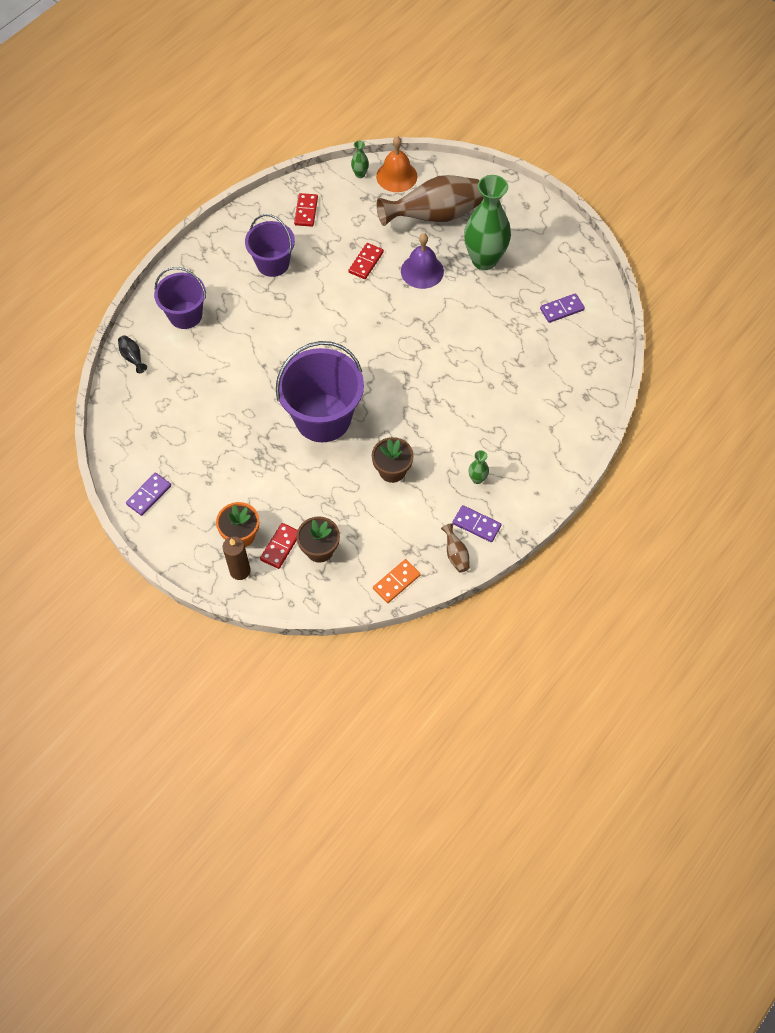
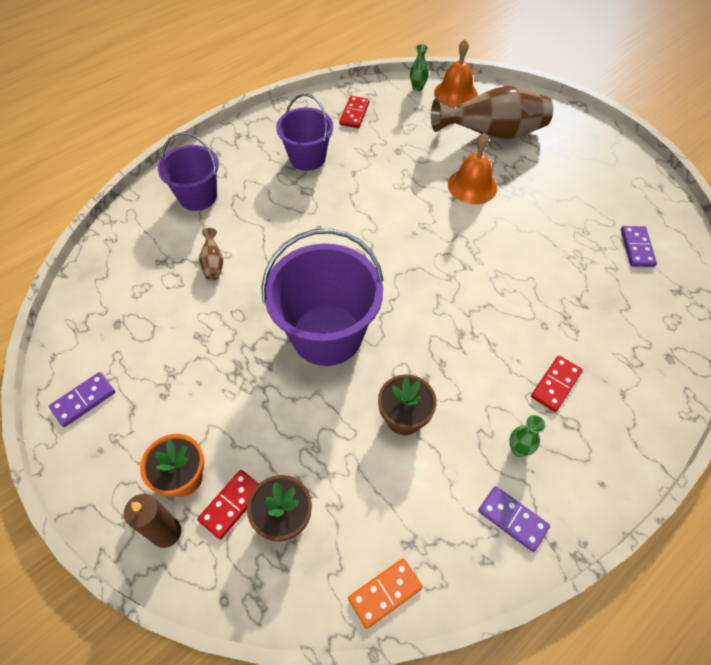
camera: 10 degrees right, 5 degrees down
(133, 358) = (125, 233): black vase -> none
(366, 262) = (410, 169): red domino -> red domino (556, 384)
(422, 271) = (472, 186): purple bell -> orange bell
(455, 554) = (478, 562): brown vase -> brown vase (213, 263)
(484, 260) = (545, 183): green vase -> none
(561, 309) = (636, 248): purple domino -> purple domino turned 75 degrees counterclockwise

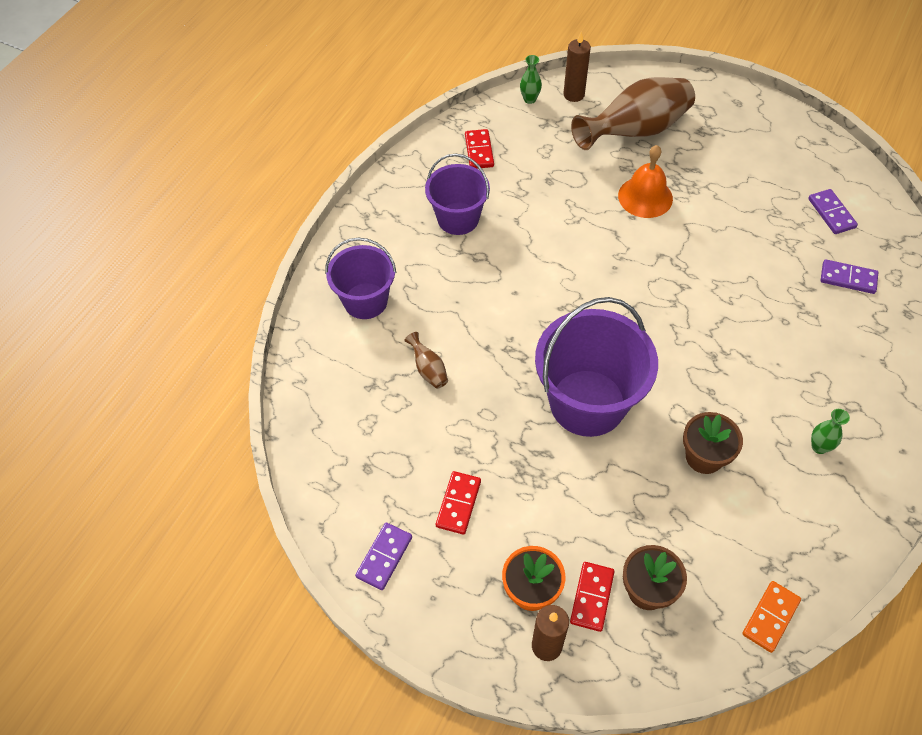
camera: 20 degrees left, 0 degrees up
(455, 93) = (574, 95): orange bell -> brown candle
(512, 519) = (844, 511): purple domino -> purple domino (848, 278)
(556, 384) = (822, 375): red domino -> red domino (458, 504)

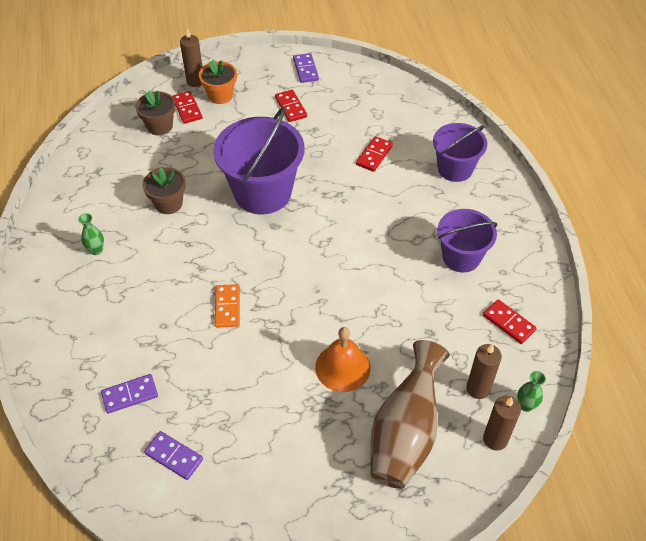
camera: 140 degrees right, 5 degrees down
(428, 369) = (374, 155): brown vase -> red domino
(553, 126) = (478, 389): none -> brown candle
(770, 617) = (85, 149): orange domino -> orange domino (227, 307)

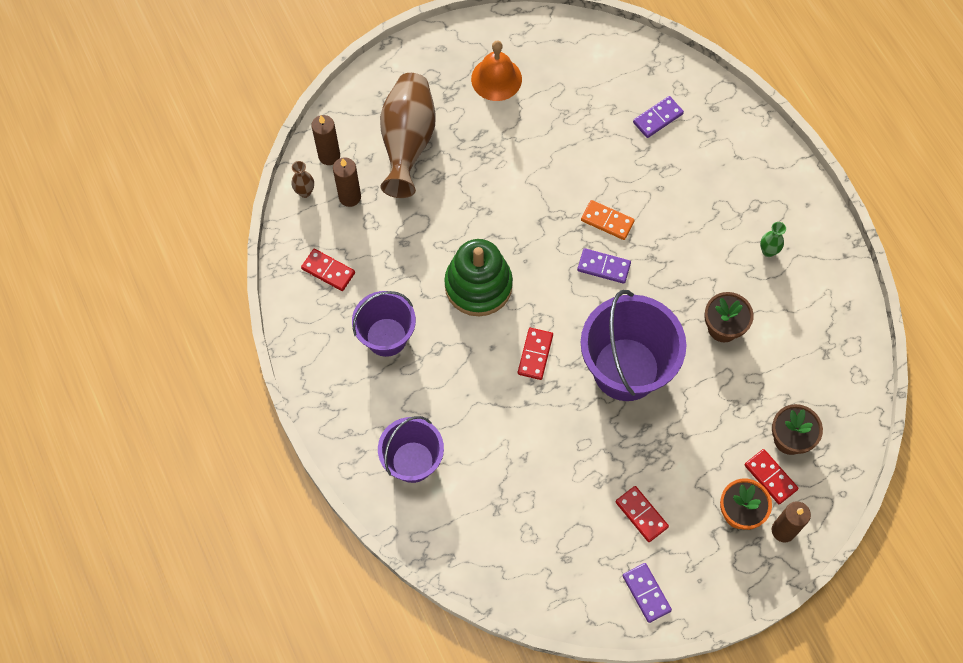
camera: 165 degrees right, 15 degrees up
(174, 456) = (596, 79): purple domino -> purple domino (603, 267)
(227, 307) = (607, 221): orange domino -> orange domino turned 45 degrees counterclockwise
(342, 367) = (478, 188): orange bell -> orange bell (496, 79)
(367, 279) = (478, 285): none -> green stacking toy
(374, 155) = (513, 458): red domino -> red domino (535, 354)
(525, 405) = (305, 192): green vase -> brown vase

